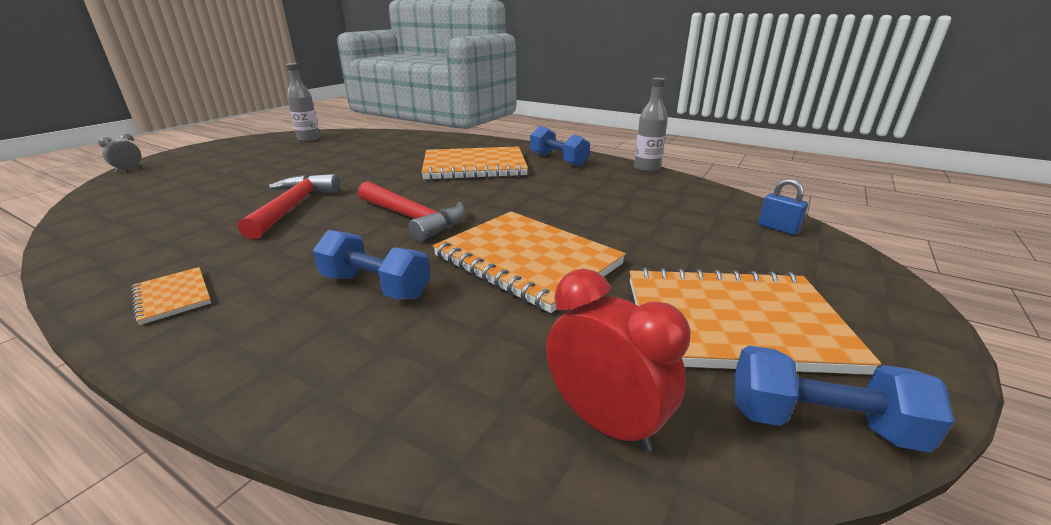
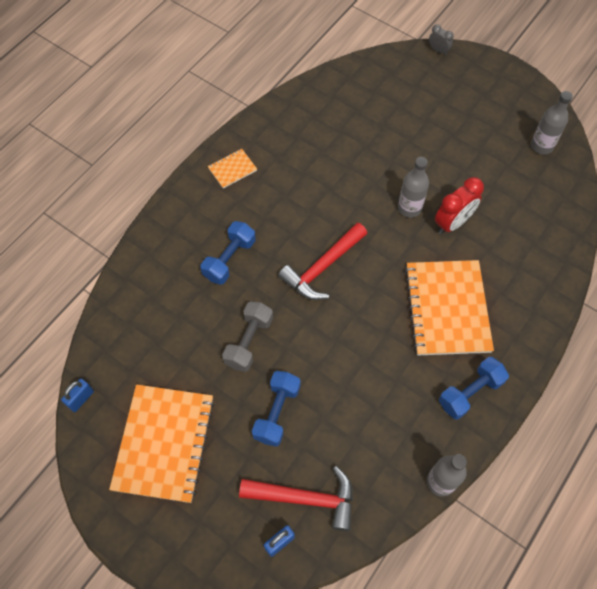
camera: 95 degrees right, 35 degrees up
(293, 207) = (350, 186): red hammer -> red hammer (306, 498)
(347, 180) = (409, 208): none -> grey bottle
(527, 260) = (249, 341): orange notebook -> grey dumbbell
(605, 422) = (111, 360): red clock -> red clock (452, 223)
(728, 468) = (81, 399): none -> blue padlock
(819, 422) = (92, 447): blue dumbbell -> blue dumbbell (277, 412)

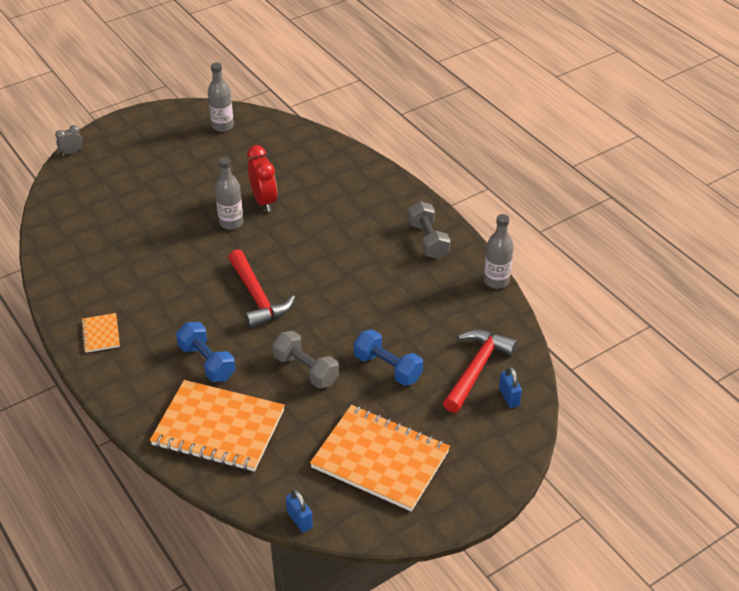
camera: 70 degrees left, 20 degrees down
(447, 308) = (345, 230): orange notebook -> orange notebook (218, 428)
(470, 392) = (428, 240): blue dumbbell -> grey dumbbell

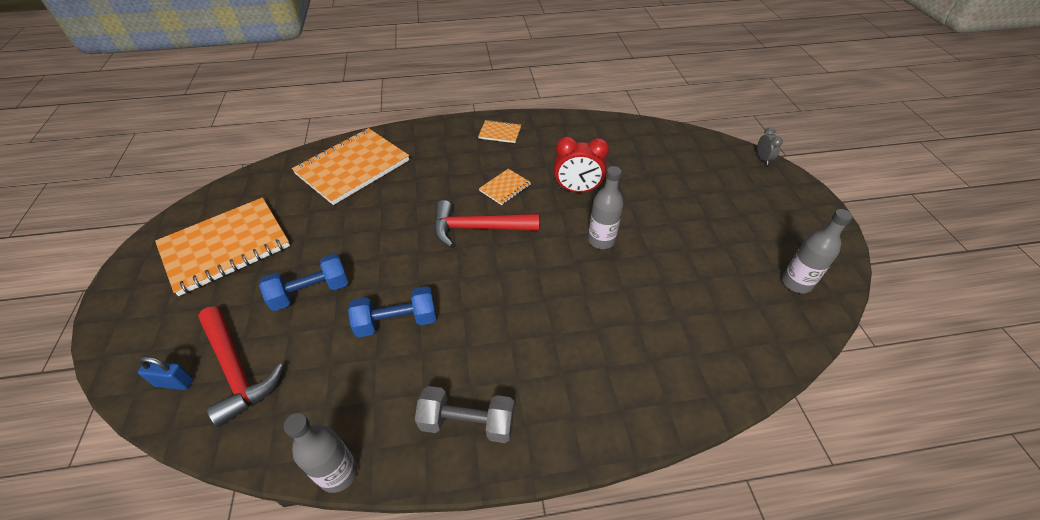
camera: 115 degrees right, 5 degrees up
(193, 299) = (505, 188): none -> orange notebook
(207, 362) = (424, 178): blue dumbbell -> blue dumbbell (397, 321)
(264, 201) = (627, 277): red clock -> red clock (577, 190)
(299, 520) = (231, 184): blue padlock -> none
(306, 370) = (363, 233): grey dumbbell -> none

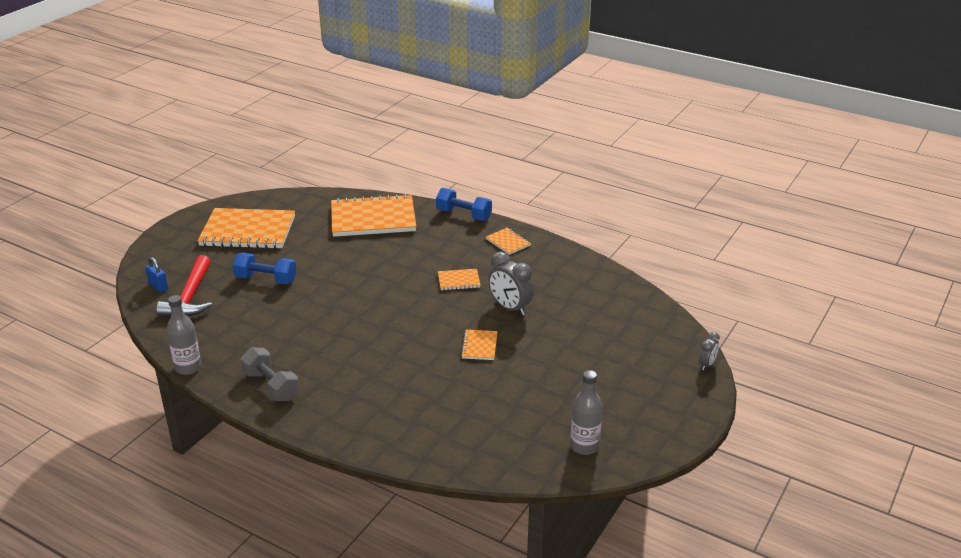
camera: 40 degrees right, 15 degrees down
(397, 321) = (293, 319): blue dumbbell -> blue dumbbell (464, 215)
(477, 228) = (405, 296): red hammer -> none
(577, 190) = (510, 308): red clock -> grey clock
(601, 240) = (479, 346): grey bottle -> orange notebook

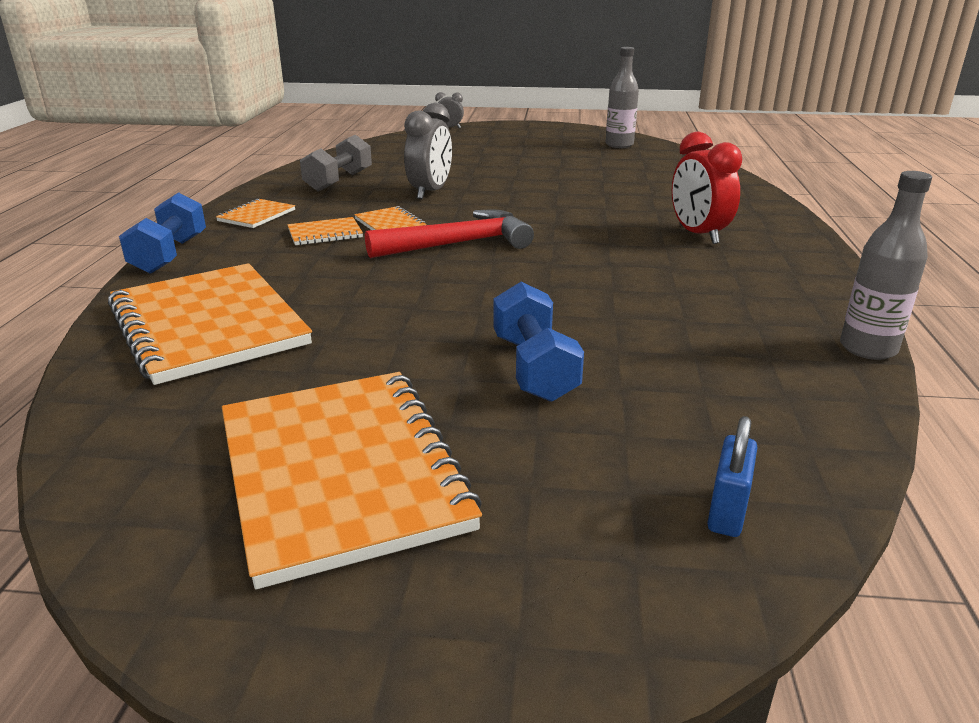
camera: 115 degrees left, 5 degrees down
(190, 297) = (700, 437): red hammer -> red hammer (459, 244)
(271, 386) = (781, 274): grey dumbbell -> grey dumbbell (339, 181)
(347, 384) = (698, 234): none -> red clock
(479, 346) = (526, 193): orange notebook -> orange notebook (325, 233)

